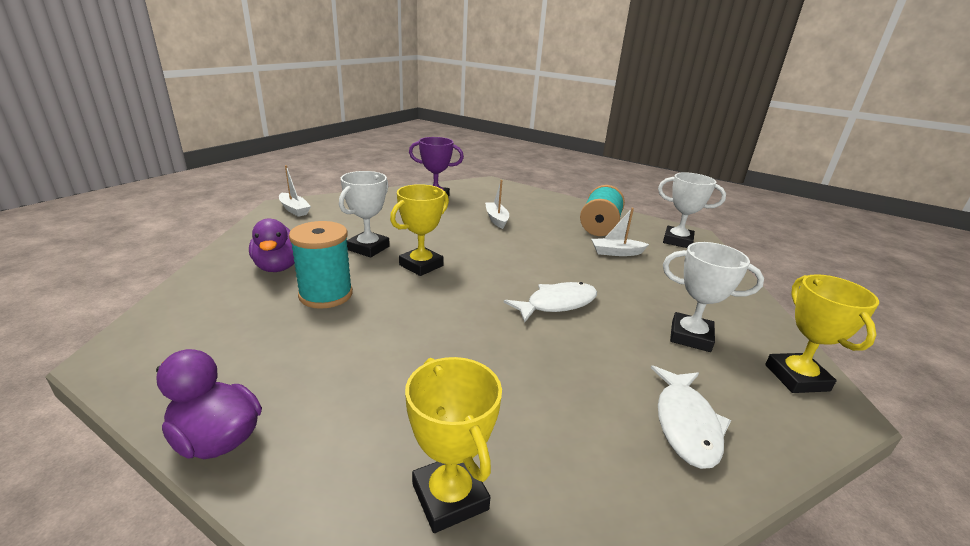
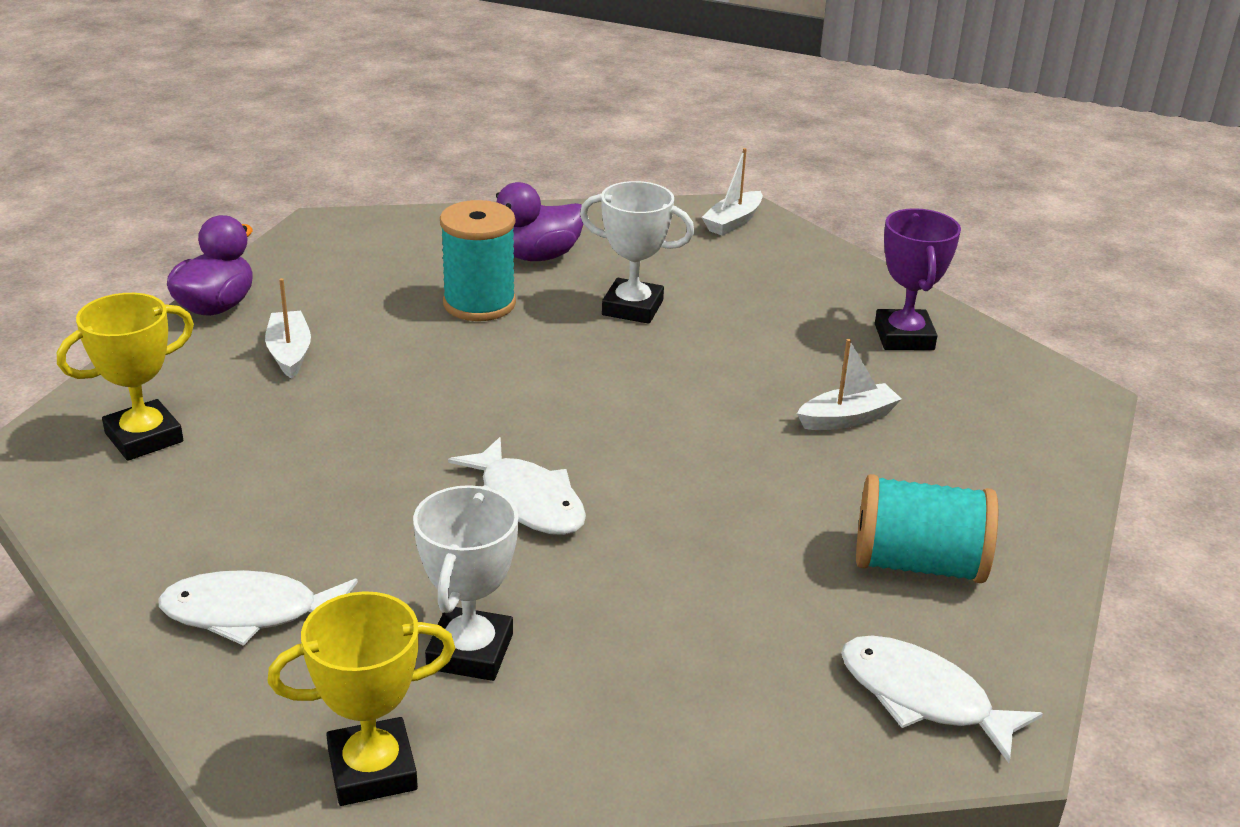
camera: 80 degrees right, 5 degrees up
(421, 265) = (598, 361): yellow trophy -> none
(616, 252) = (781, 583): white boat -> white boat (289, 353)
(677, 241) = (922, 697): white trophy -> white fish

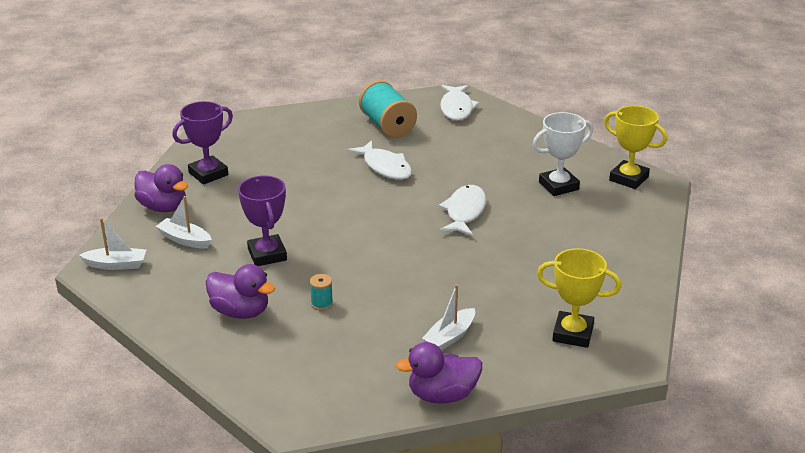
camera: 125 degrees left, 0 degrees up
(250, 613) = (613, 237): white fish -> white fish (385, 167)
(479, 303) = (322, 304): turquoise spool -> turquoise spool, size x0.44
(632, 308) = (267, 255): white trophy -> purple trophy
(839, 281) = (163, 207): none -> purple duck
(847, 418) = (303, 166): white boat -> white boat (185, 240)

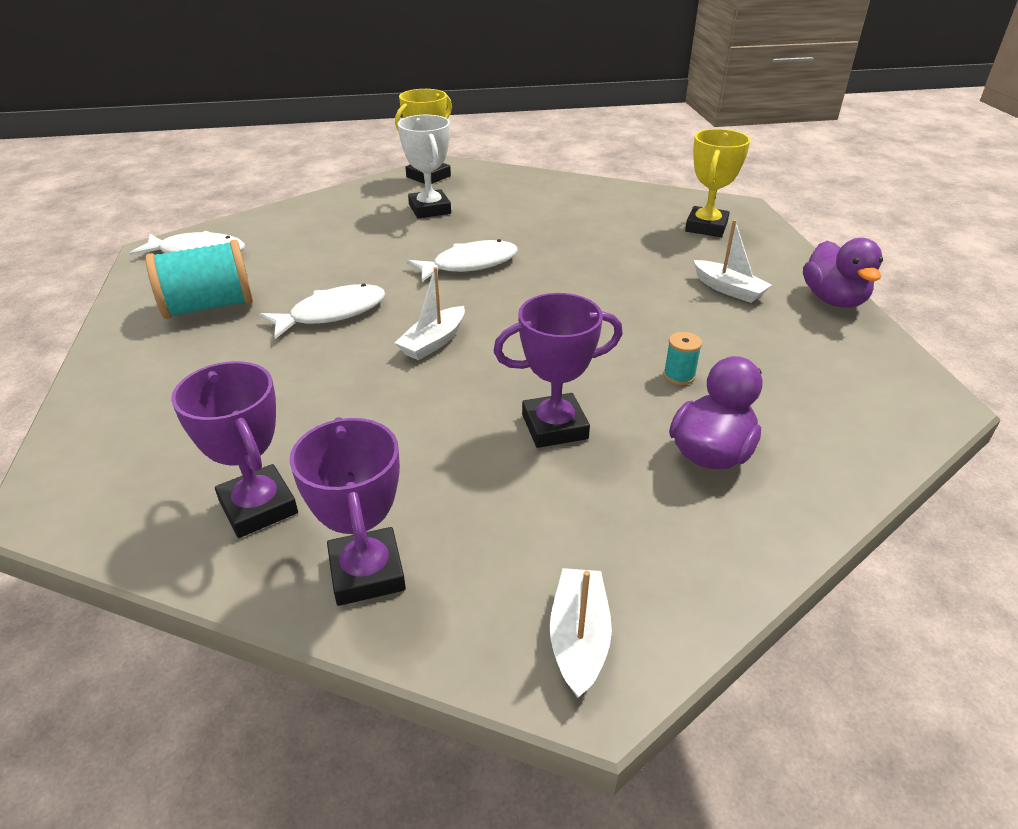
camera: 85 degrees left, 5 degrees up
(163, 207) = (367, 572): purple duck -> purple trophy
(185, 240) = (497, 531): white boat -> white boat (433, 342)
(464, 212) = (470, 264): white fish -> white fish turned 135 degrees clockwise

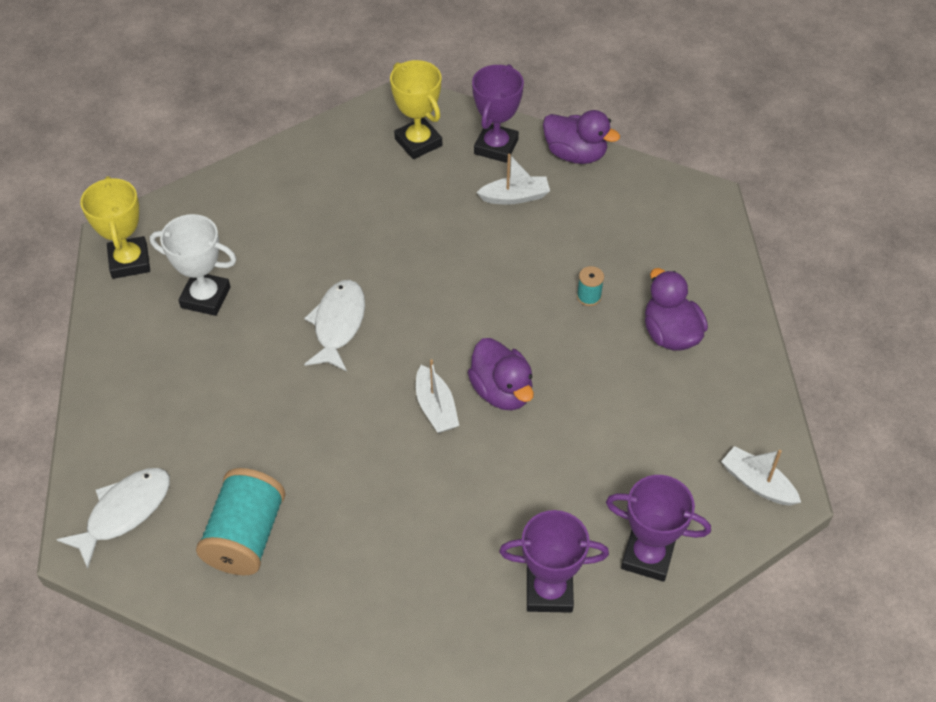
camera: 55 degrees left, 15 degrees up
(332, 313) = (336, 453): white fish -> none
(494, 370) = (502, 391): none -> purple duck
(554, 427) = (588, 394): purple trophy -> purple trophy (496, 147)

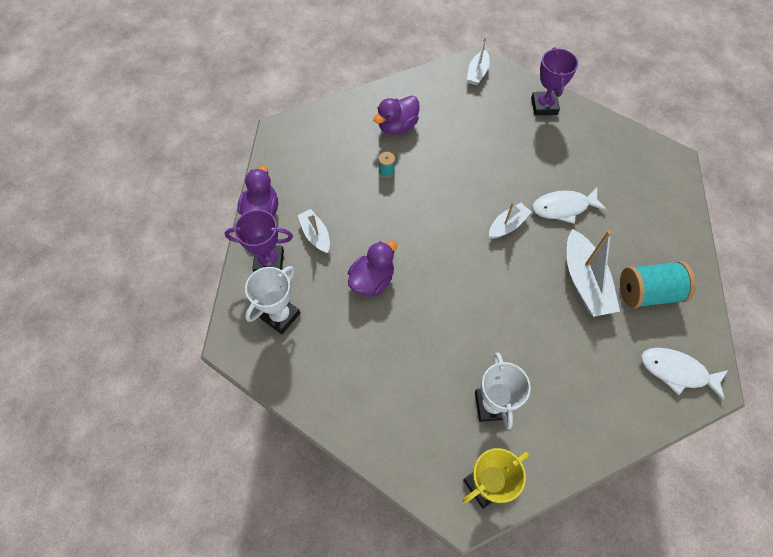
camera: 110 degrees left, 10 degrees up
(304, 464) = (584, 281): none -> white boat
(338, 324) = (472, 304): white fish -> white fish (563, 207)
(418, 142) = (280, 316): yellow trophy -> white trophy
(502, 391) = (478, 195): purple duck -> purple duck (372, 280)
(549, 591) = (587, 140): purple trophy -> none

